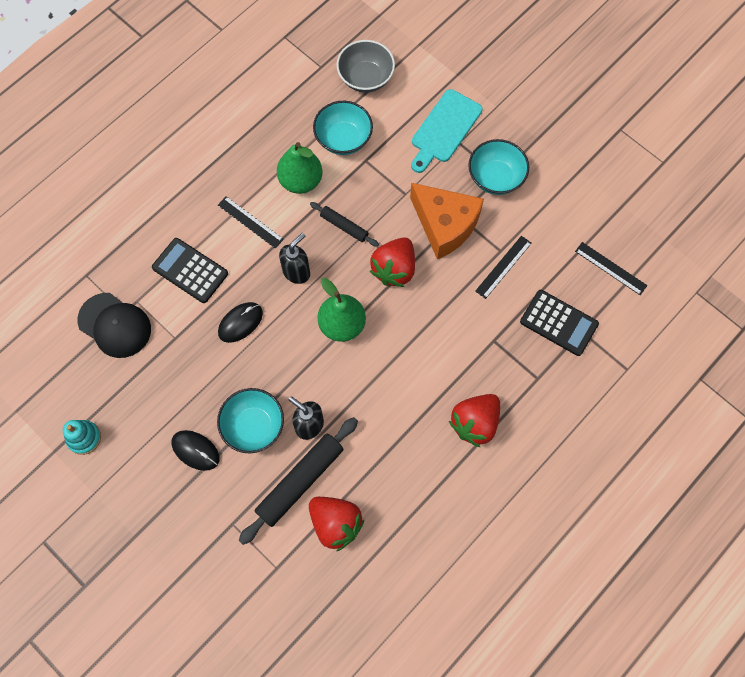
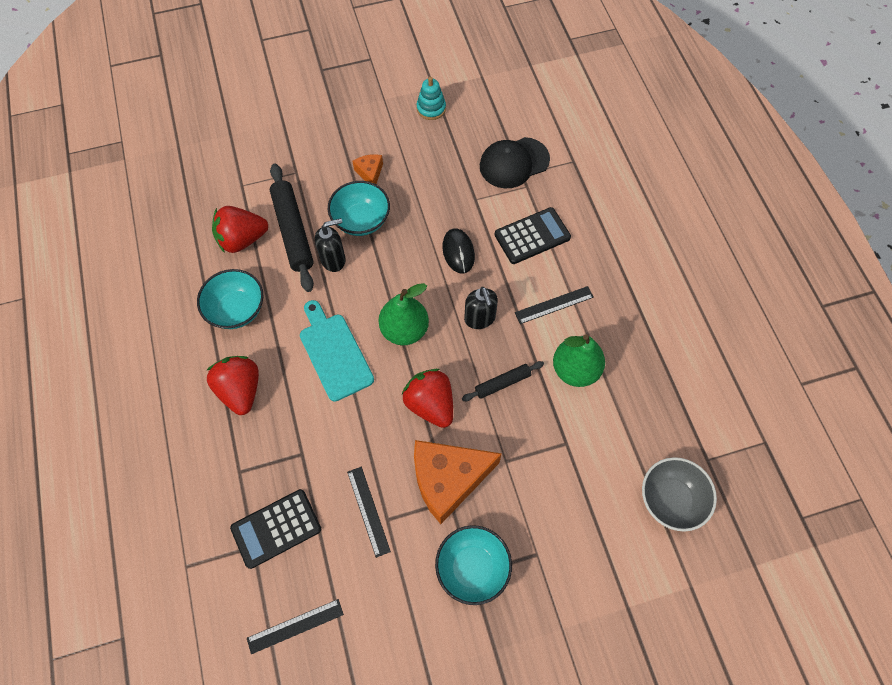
camera: 120 degrees right, 5 degrees down
(195, 450) = (370, 173): black mouse -> orange cheese
(343, 139) = (603, 435): turquoise bowl -> turquoise bowl (237, 309)
(444, 129) = (562, 548): turquoise cutting board -> turquoise cutting board (334, 353)

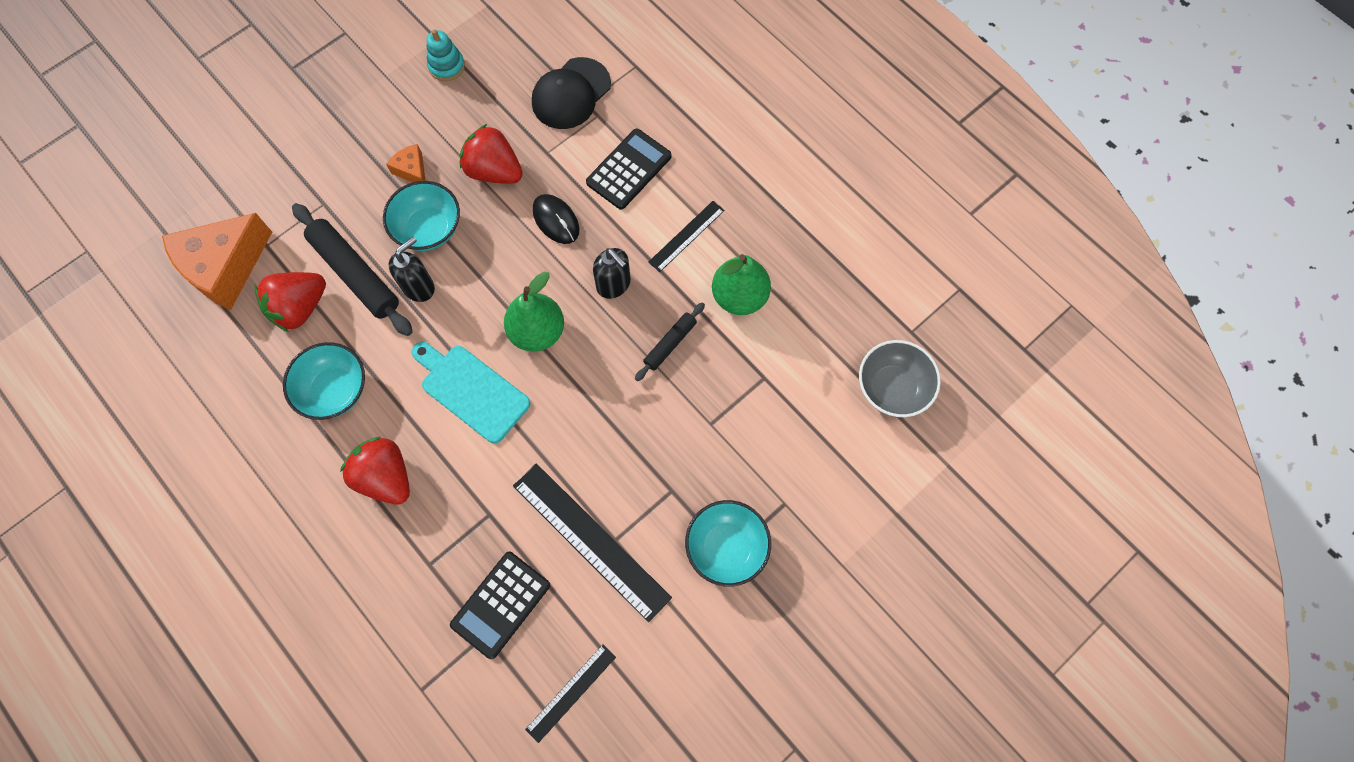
camera: 25 degrees left, 5 degrees up
(368, 511) = (591, 540): black ruler -> black ruler, size x1.85
(430, 404) = (604, 400): red strawberry -> red strawberry (494, 171)
(448, 479) = (660, 470): orange cheese -> orange cheese (225, 267)

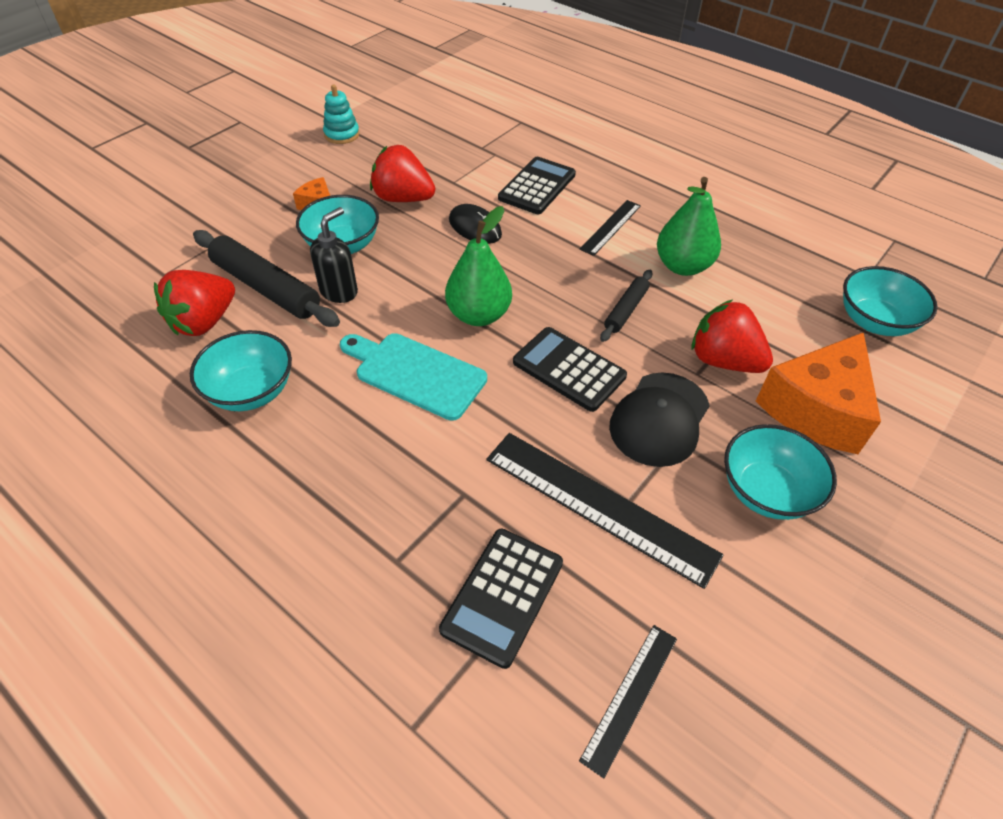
camera: 10 degrees left, 20 degrees down
(225, 267) = (115, 296): orange cheese -> orange cheese (816, 409)
(385, 477) = (324, 470): red strawberry -> red strawberry (723, 360)
(571, 94) = (465, 143): black cap -> black cap (659, 419)
(601, 404) = (569, 369): none -> black calculator
(614, 285) = (550, 269): black soap dispenser -> none
(892, 388) = (874, 321): grey bowl -> turquoise bowl

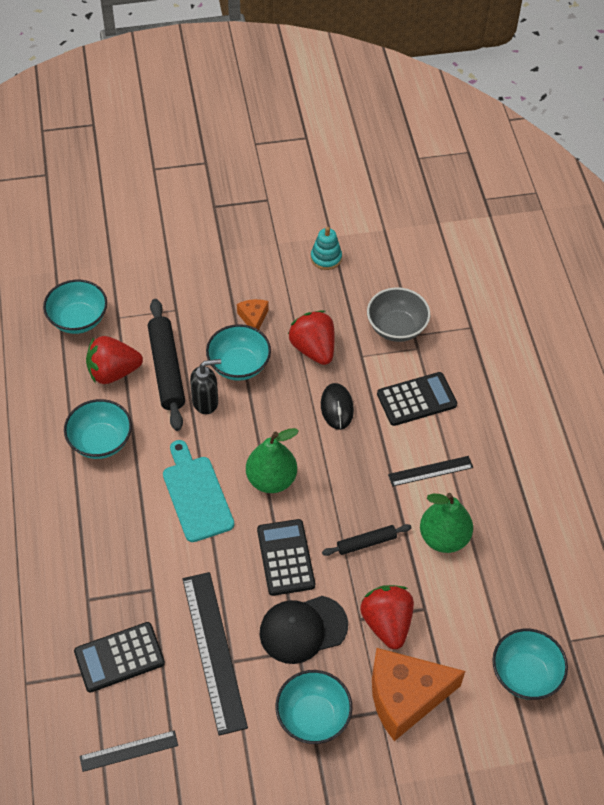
camera: 40 degrees right, 5 degrees up
(113, 299) = (78, 319): none -> turquoise bowl
(460, 150) = (396, 327): none -> grey bowl

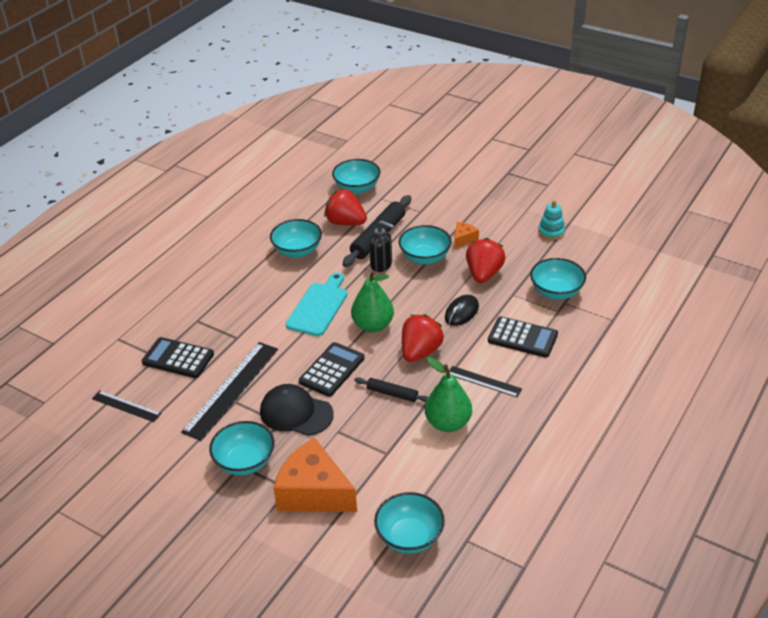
camera: 45 degrees right, 15 degrees down
(387, 623) = (351, 444): red strawberry -> red strawberry (420, 351)
(396, 327) = (556, 292): grey bowl -> turquoise bowl

